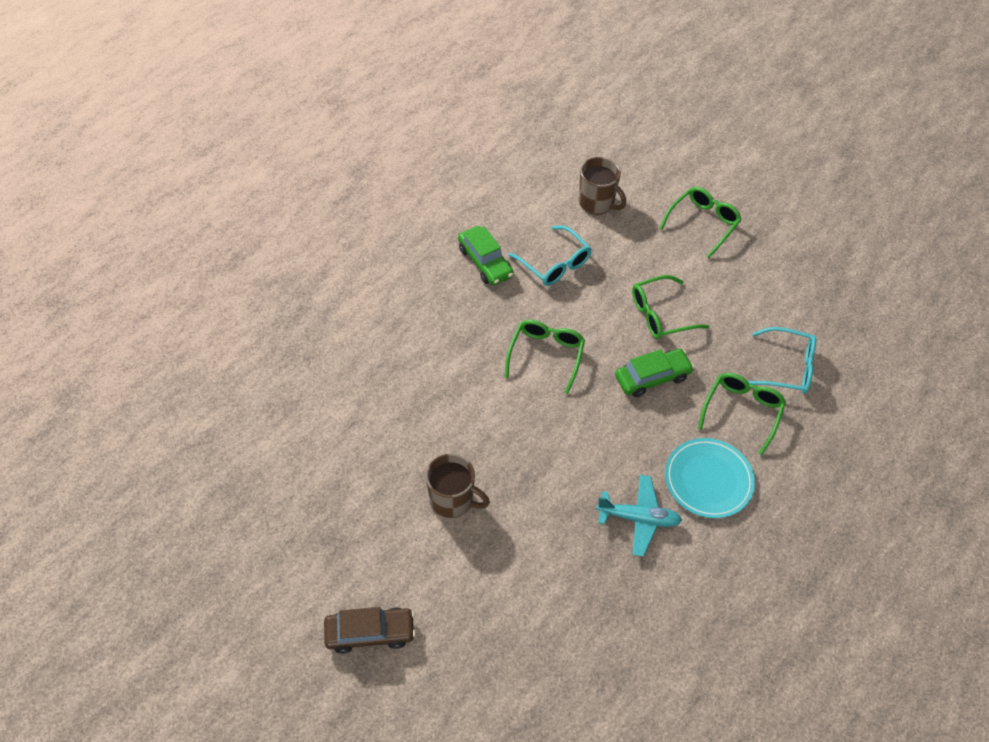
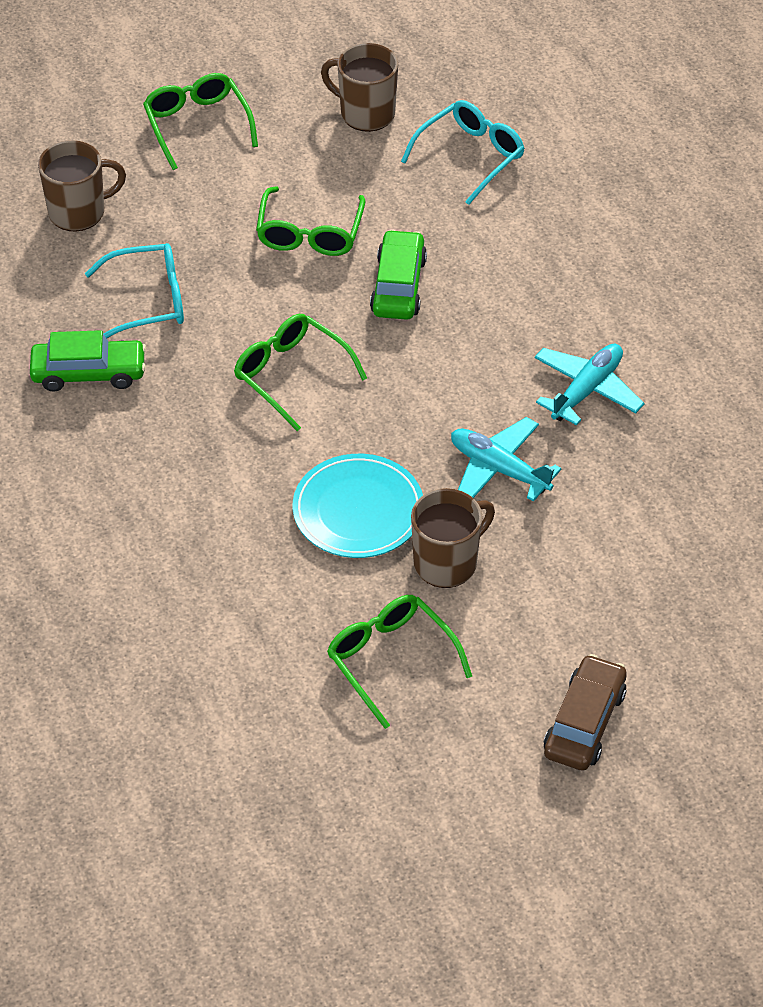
camera: 60 degrees left, 5 degrees down
(542, 496) = (499, 469): none -> turquoise plane
(708, 480) = (576, 302): turquoise plate -> turquoise plate (358, 510)
(742, 411) = (503, 226): green glasses -> green glasses (391, 660)
(778, 298) = (365, 113): none -> brown mug

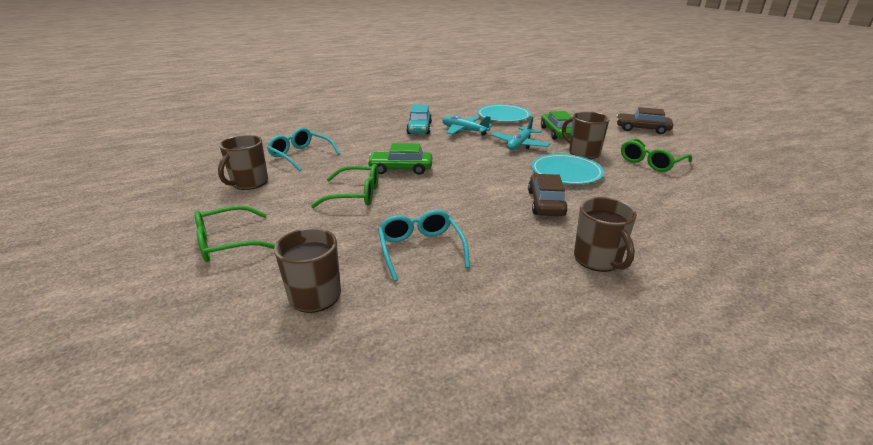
camera: 95 degrees left, 20 degrees down
(89, 373) = (501, 270): green car -> green car (557, 133)
(90, 473) = (598, 260): none -> brown mug
(249, 454) = (545, 203): none -> brown car
(291, 375) = (477, 194): green glasses -> none
(605, 318) = (419, 128): none -> turquoise car
(684, 473) = (503, 116): none -> turquoise plate

